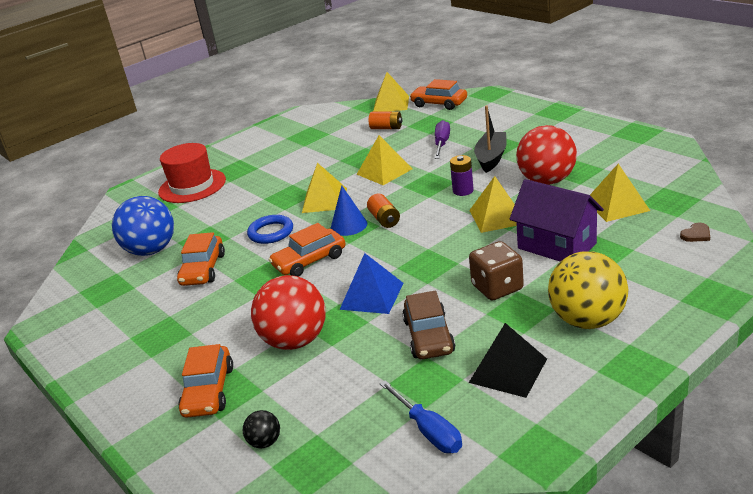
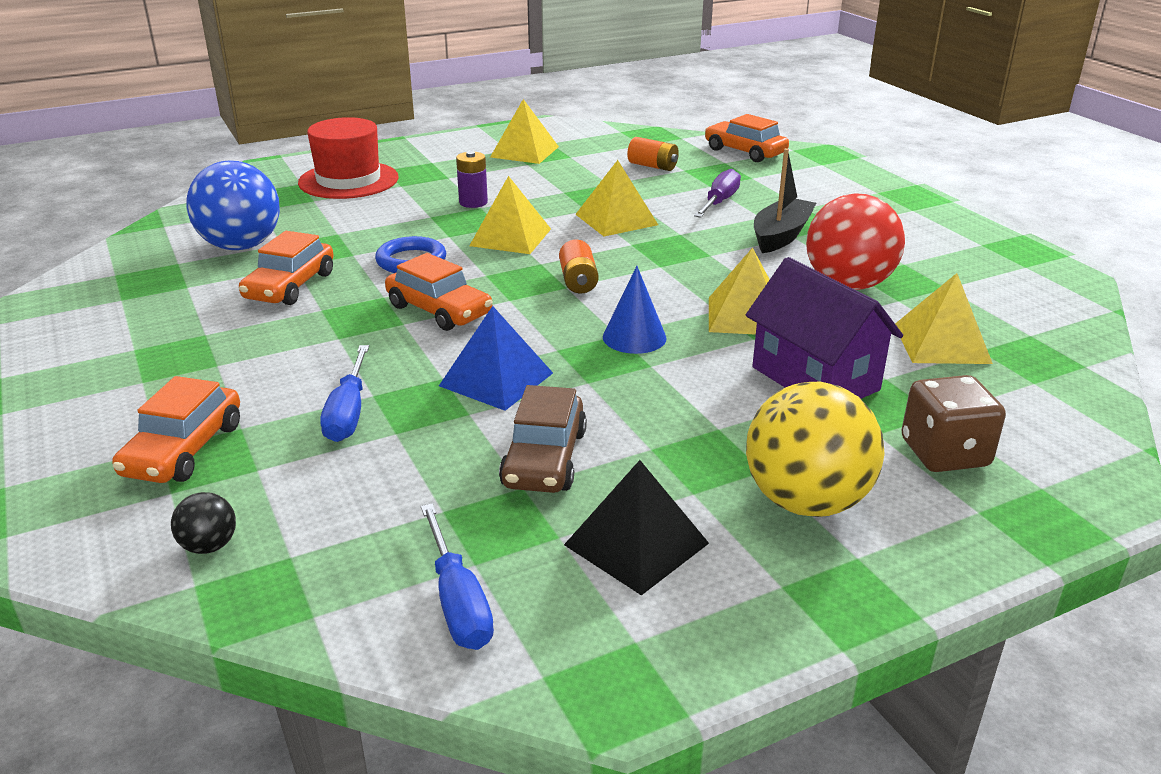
camera: 10 degrees right, 0 degrees up
(295, 341) = (348, 413): red ball -> blue screwdriver
(309, 261) = (439, 310): orange car -> orange car turned 120 degrees counterclockwise
(348, 225) = (523, 277): blue cone -> blue cone (634, 337)
(391, 104) = (677, 138): yellow pyramid -> yellow pyramid (524, 152)
(463, 191) = (714, 269): purple battery -> purple battery (473, 202)
(497, 287) = (689, 415): brown dice -> brown dice (944, 453)
(696, 234) = (1053, 417): brown heart -> none

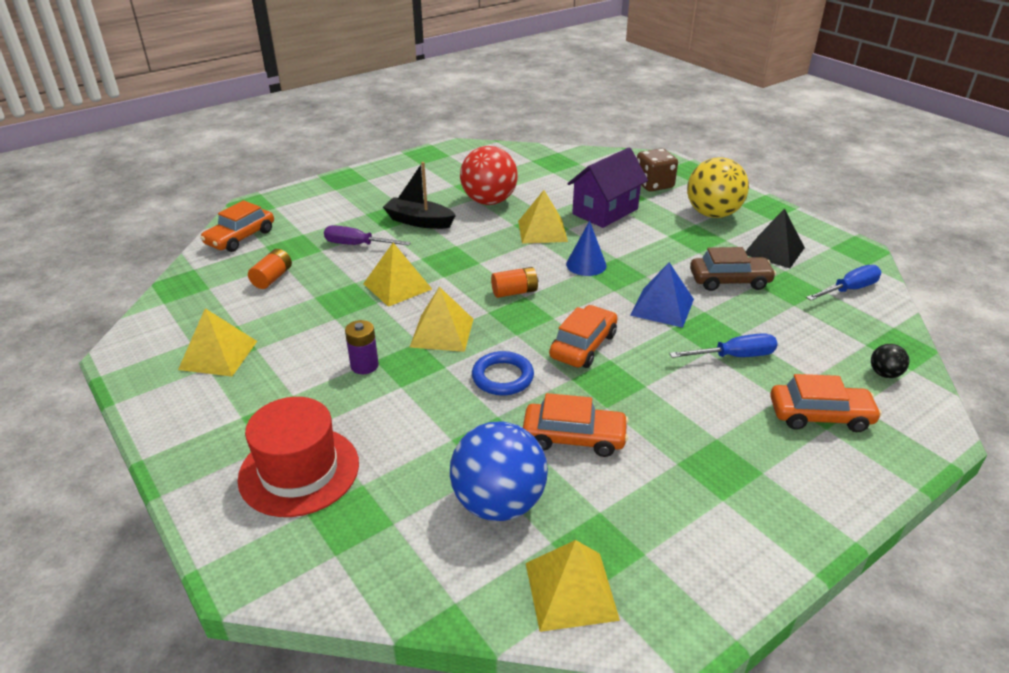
camera: 100 degrees left, 5 degrees up
(941, 343) = (551, 180): yellow pyramid -> yellow pyramid (571, 590)

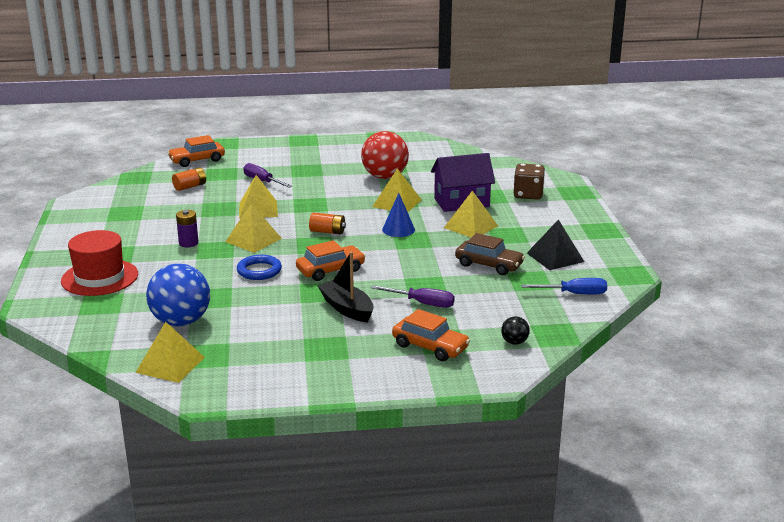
camera: 30 degrees right, 10 degrees down
(218, 355) = (117, 216): yellow pyramid -> yellow pyramid (471, 226)
(419, 221) = (320, 177): black boat -> black boat (347, 308)
(574, 437) = (260, 309): orange car -> none
(662, 307) = (415, 265): blue pyramid -> none
(712, 214) = (545, 224): yellow ball -> none
(734, 356) = (422, 303): blue screwdriver -> purple screwdriver

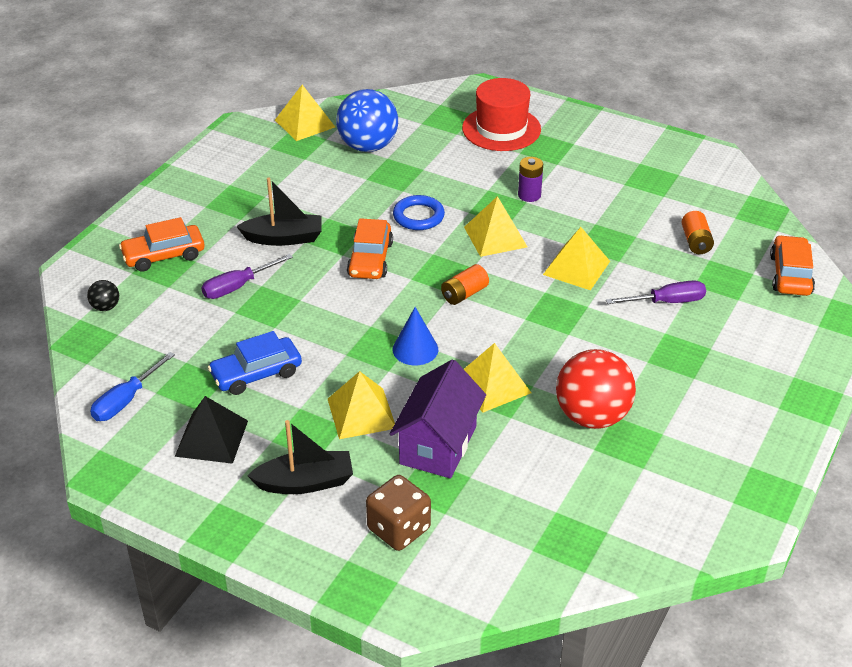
camera: 125 degrees right, 15 degrees up
(489, 265) = (256, 374): brown car -> blue car
(539, 223) = (305, 482): none -> black boat

